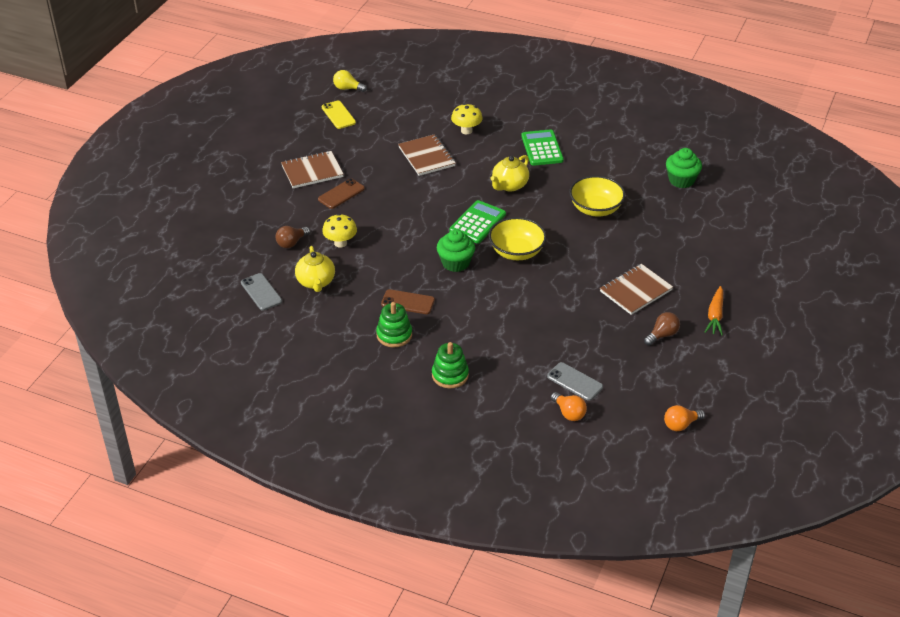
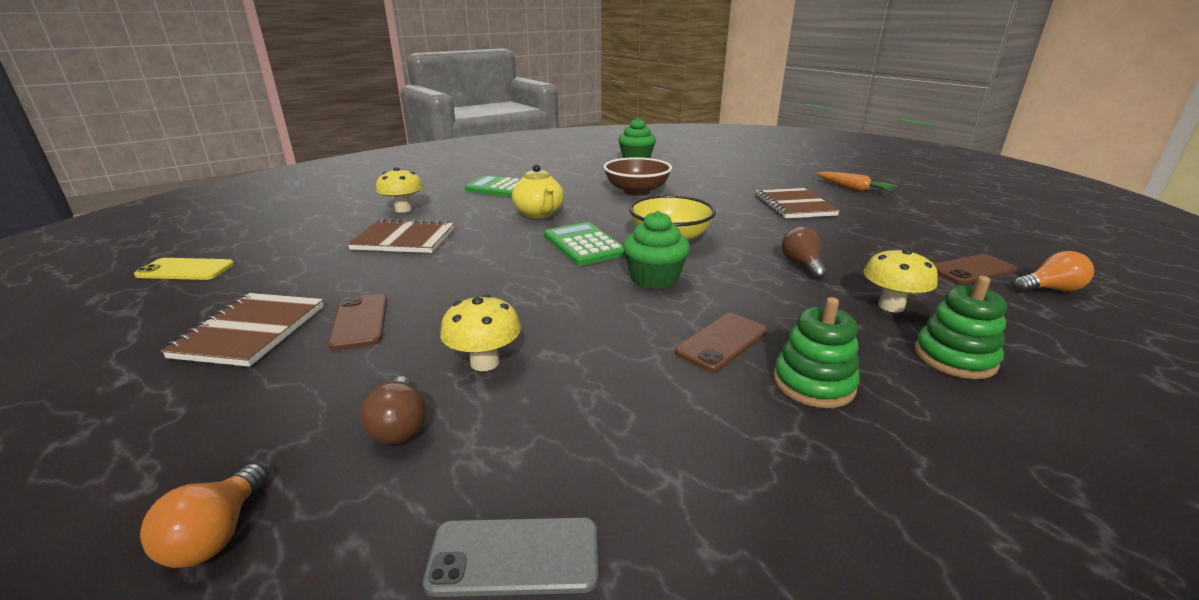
camera: 60 degrees left, 15 degrees down
(316, 282) = (569, 434): yellow teapot -> none
(347, 88) = (155, 248): yellow light bulb -> none
(492, 352) = (891, 306): none -> yellow mushroom
(574, 382) = (972, 270): grey phone -> brown phone
(595, 209) = (636, 191): yellow bowl -> brown bowl
(662, 335) = (880, 212): brown light bulb -> brown light bulb (801, 265)
(681, 425) = (1058, 238): orange light bulb -> orange light bulb (216, 535)

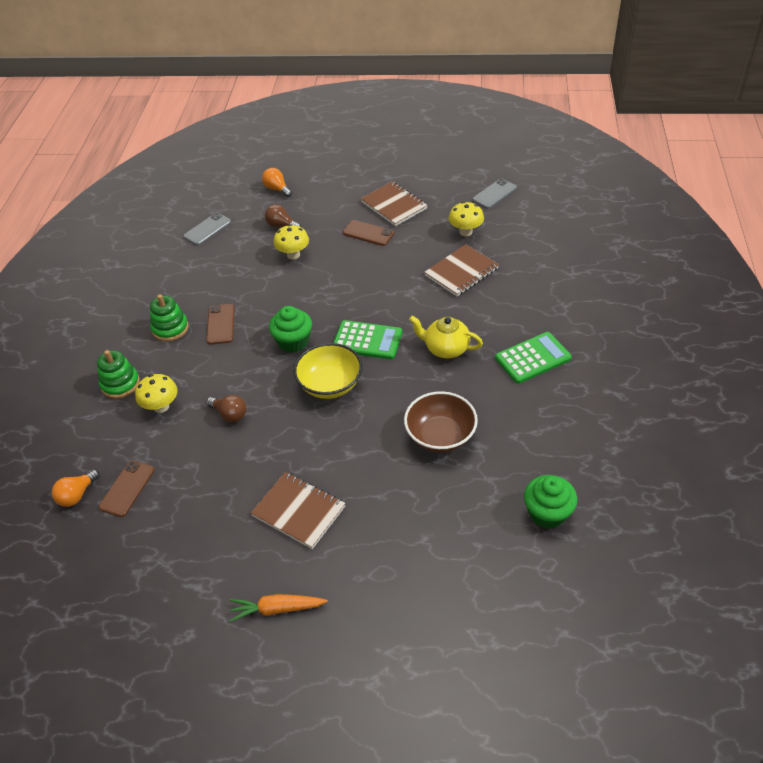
camera: 135 degrees right, 20 degrees up
(186, 270) = (494, 194): yellow phone -> grey phone
(403, 209) = (527, 288): yellow mushroom -> yellow mushroom (465, 232)

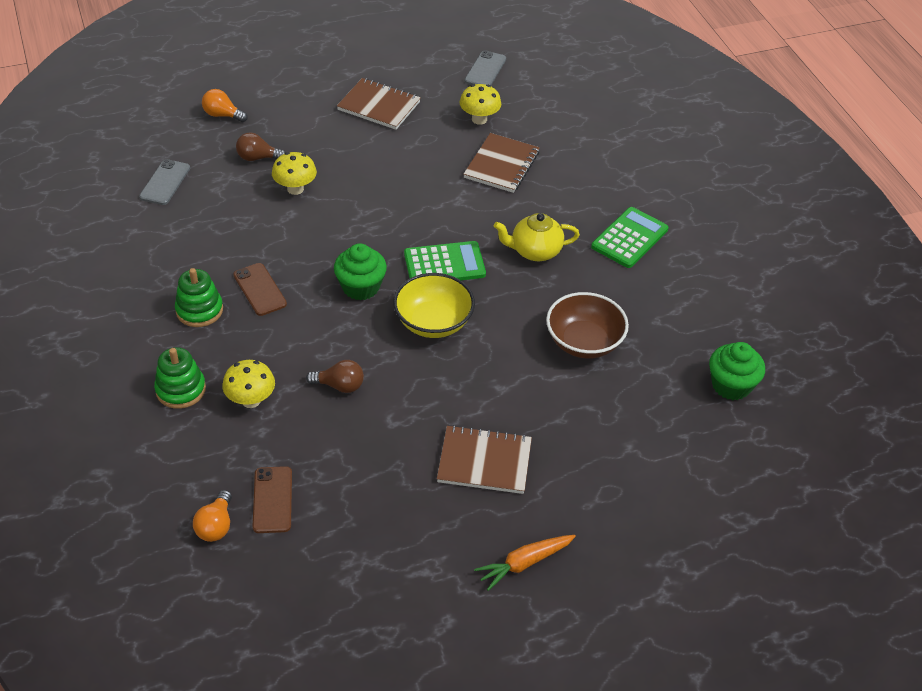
camera: 30 degrees left, 0 degrees up
(368, 233) = (369, 144): brown phone -> none

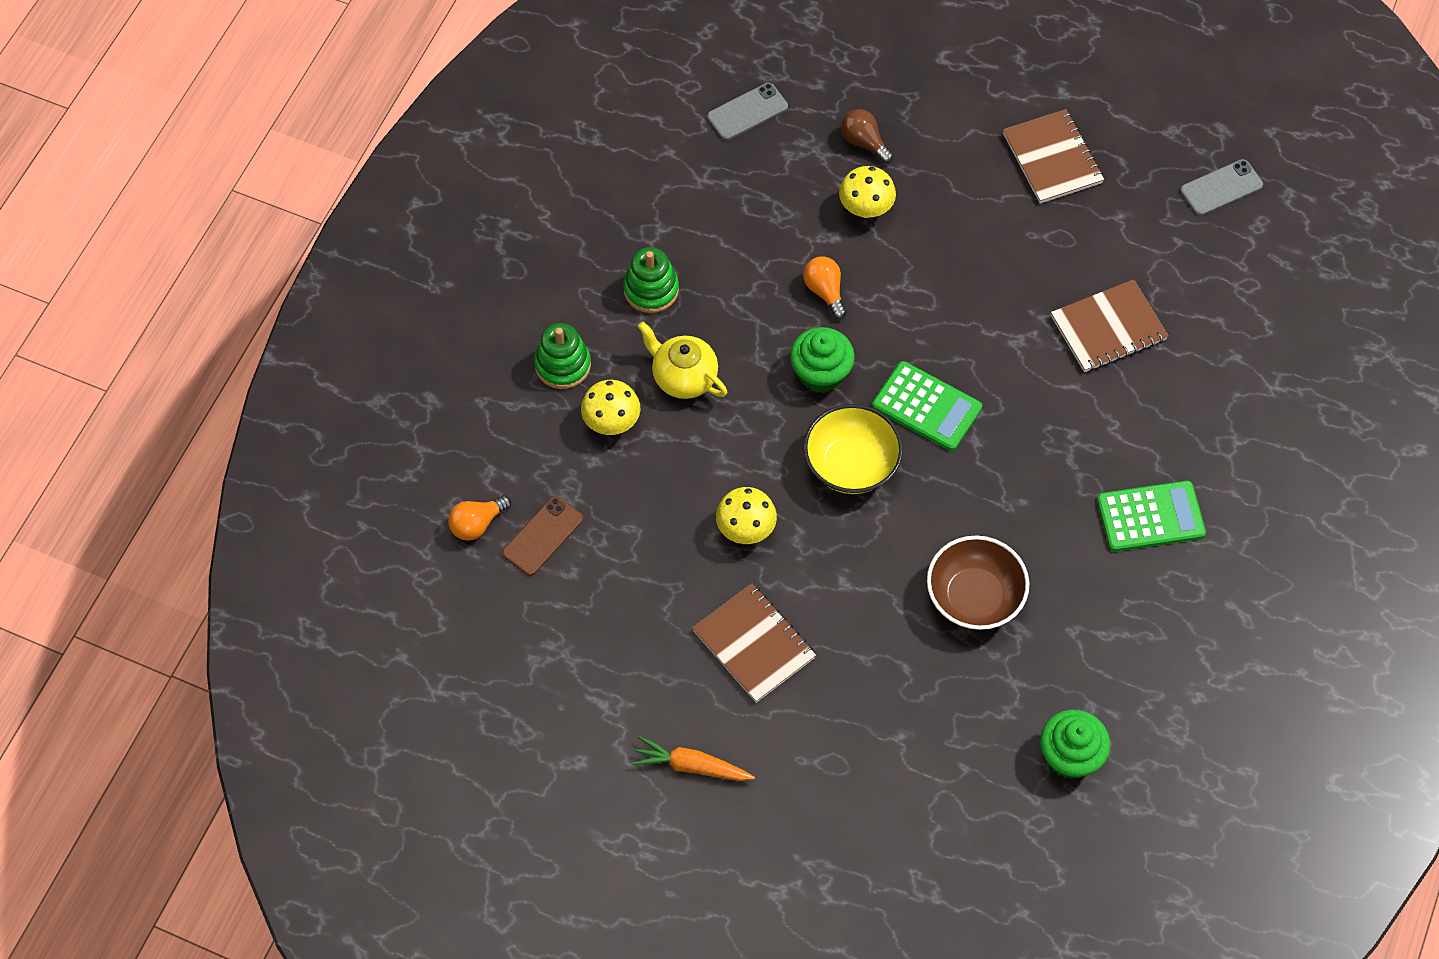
camera: 45 degrees right, 15 degrees up
(222, 115) = (878, 61): orange light bulb -> orange light bulb (825, 291)
(260, 289) = (725, 306): brown phone -> none
(339, 386) = (701, 467): brown light bulb -> none
(479, 119) = (1145, 251): yellow mushroom -> yellow mushroom (746, 529)
(535, 251) = (1033, 459): yellow teapot -> yellow teapot (683, 377)

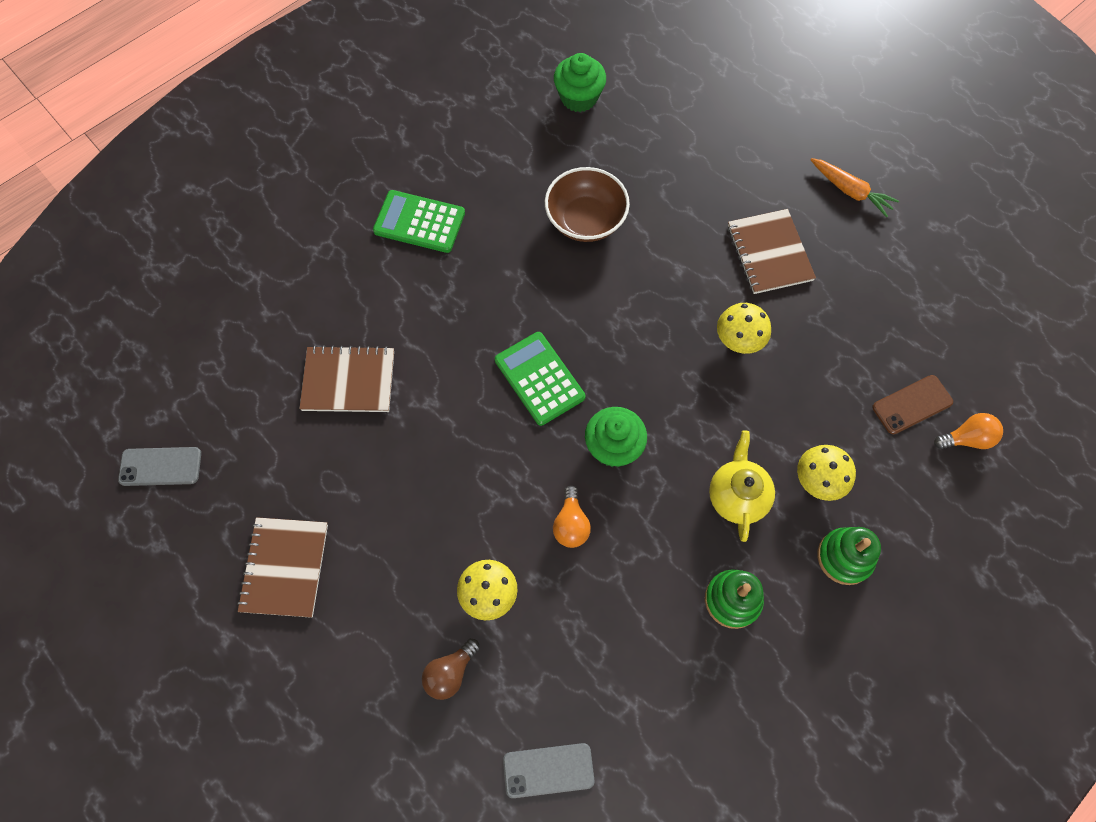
camera: 155 degrees left, 5 degrees up
(683, 377) = (737, 496): yellow teapot -> yellow teapot turned 150 degrees counterclockwise
(851, 464) = (627, 357): yellow bowl -> none
(864, 142) = (450, 673): brown light bulb -> brown light bulb turned 60 degrees clockwise

